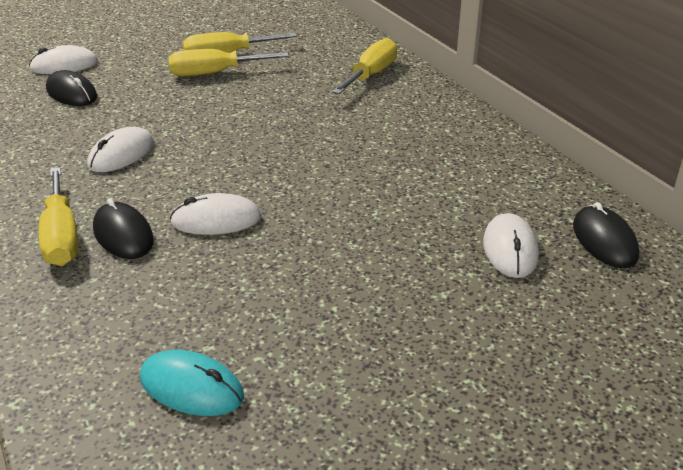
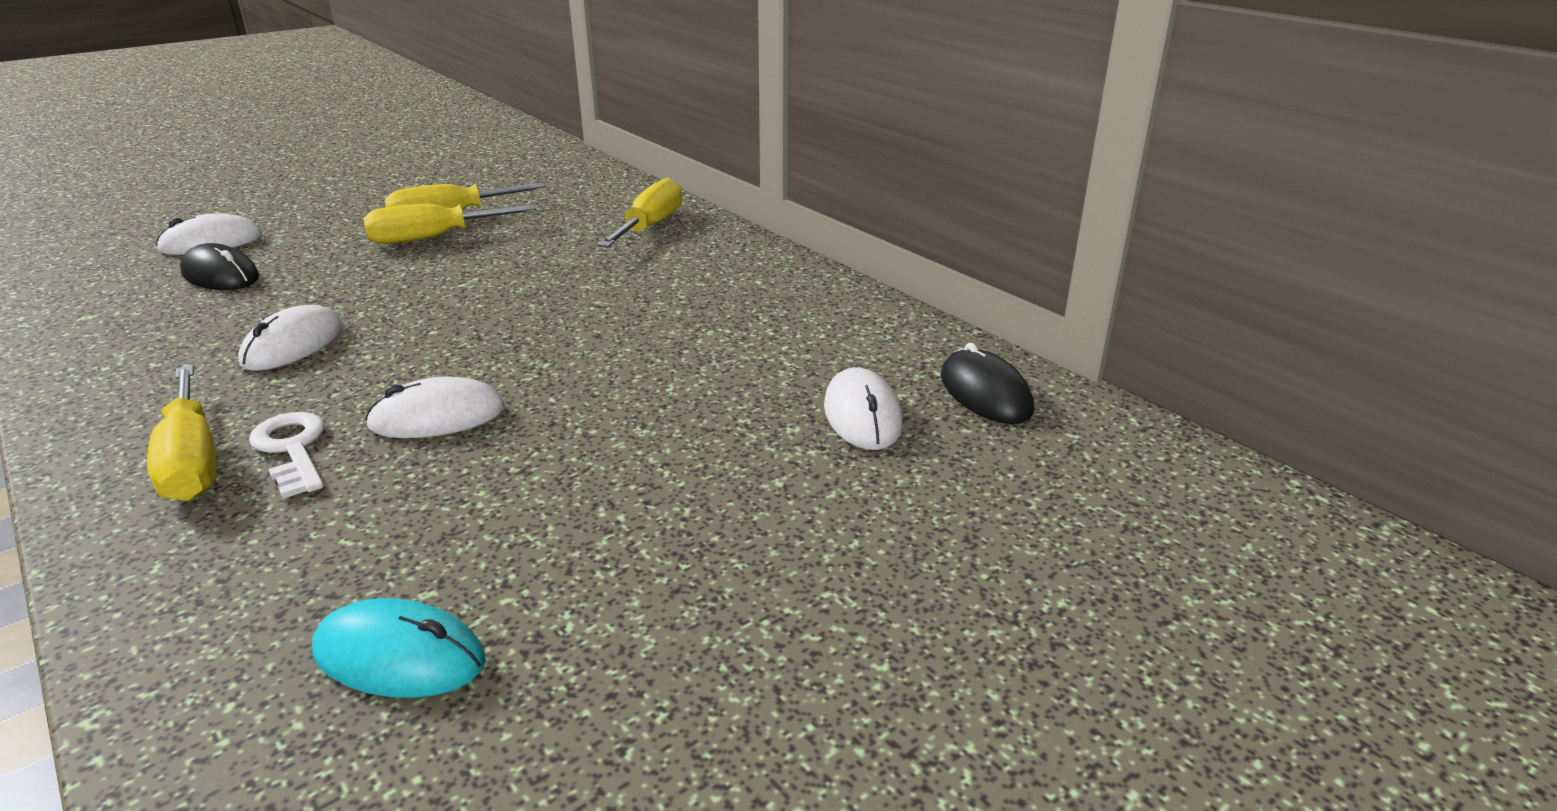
camera: 10 degrees left, 5 degrees down
(123, 235) = (292, 449): black mouse -> white key

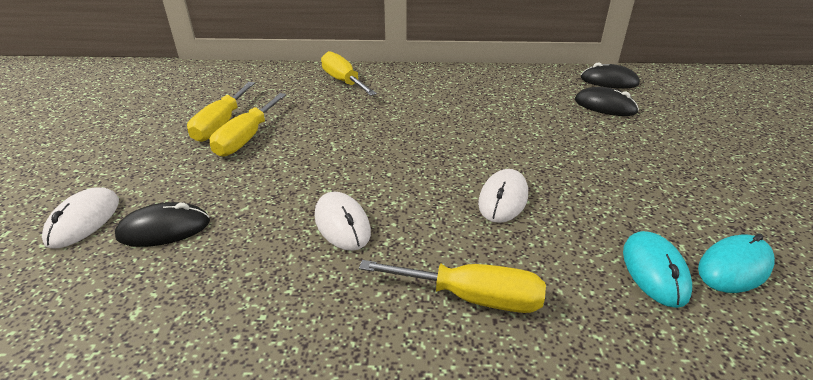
camera: 50 degrees left, 5 degrees up
(292, 449) = (494, 255): white key -> none
(336, 579) = (654, 271): none -> turquoise mouse
(862, 415) = (605, 106): white mouse -> black mouse

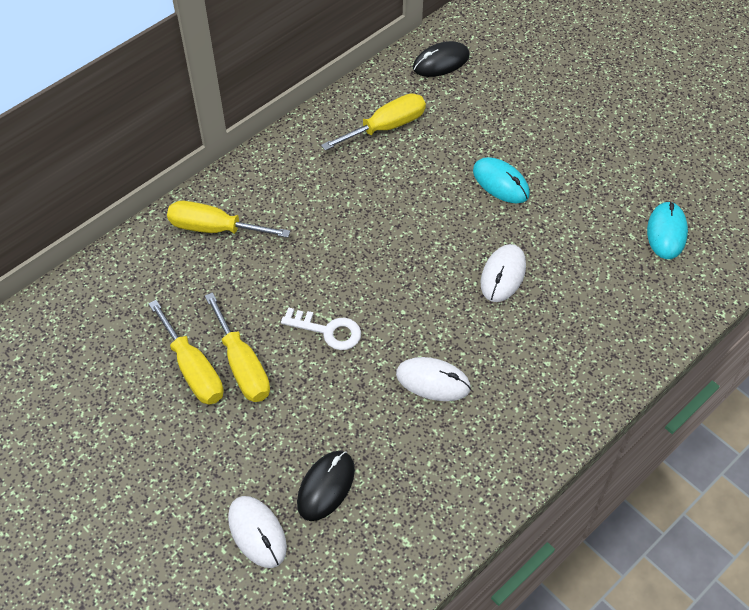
camera: 45 degrees left, 20 degrees up
(322, 153) = (328, 331): none -> white key
(472, 297) = (565, 368): yellow screwdriver -> yellow screwdriver (386, 127)
(503, 199) = (503, 275): white mouse -> white mouse turned 45 degrees clockwise
(605, 106) = (469, 106): black mouse -> none
(654, 271) = (633, 268): turquoise mouse -> turquoise mouse (500, 182)

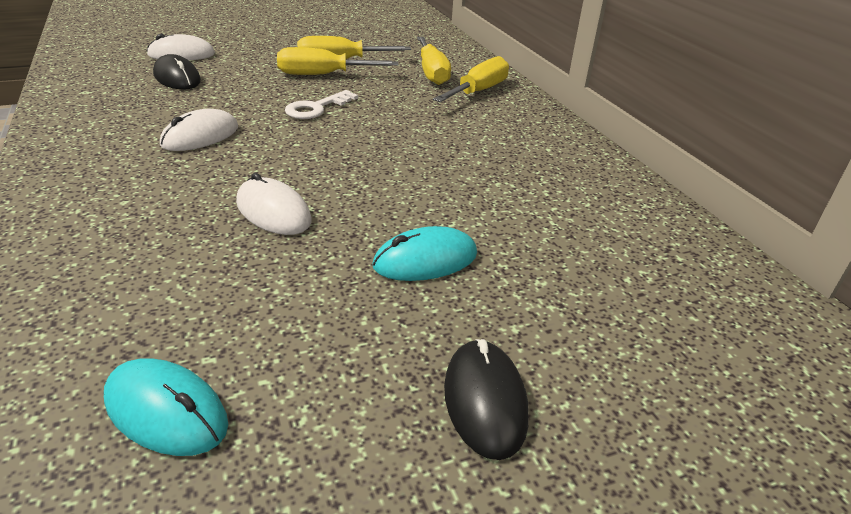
camera: 110 degrees right, 20 degrees down
(386, 127) = (580, 202): yellow screwdriver -> yellow screwdriver (432, 73)
(441, 62) = (719, 286): black mouse -> black mouse (485, 400)

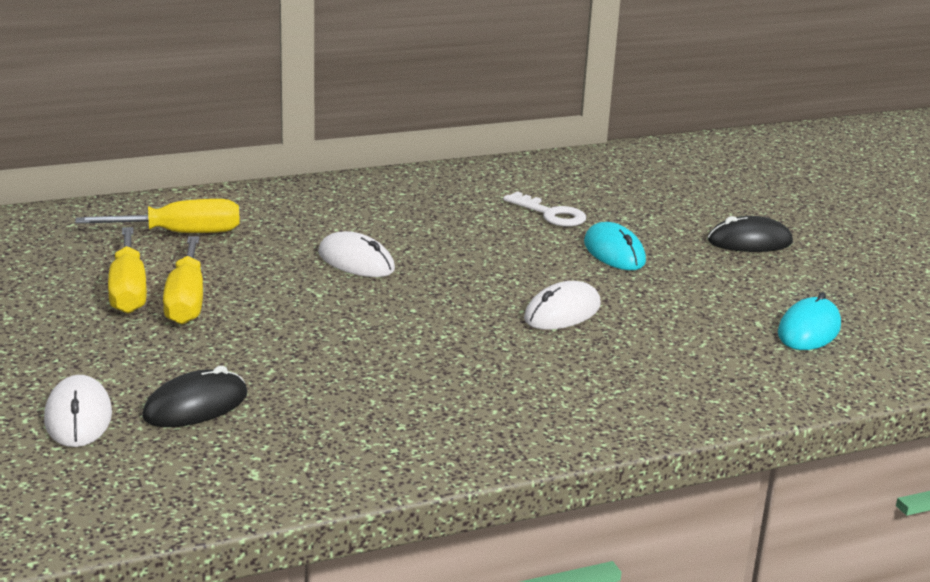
camera: 90 degrees left, 10 degrees down
(200, 136) = (404, 364): white mouse -> white mouse (356, 261)
(316, 108) = (309, 301): white key -> white key (550, 214)
(478, 91) = (248, 211): yellow screwdriver -> none

